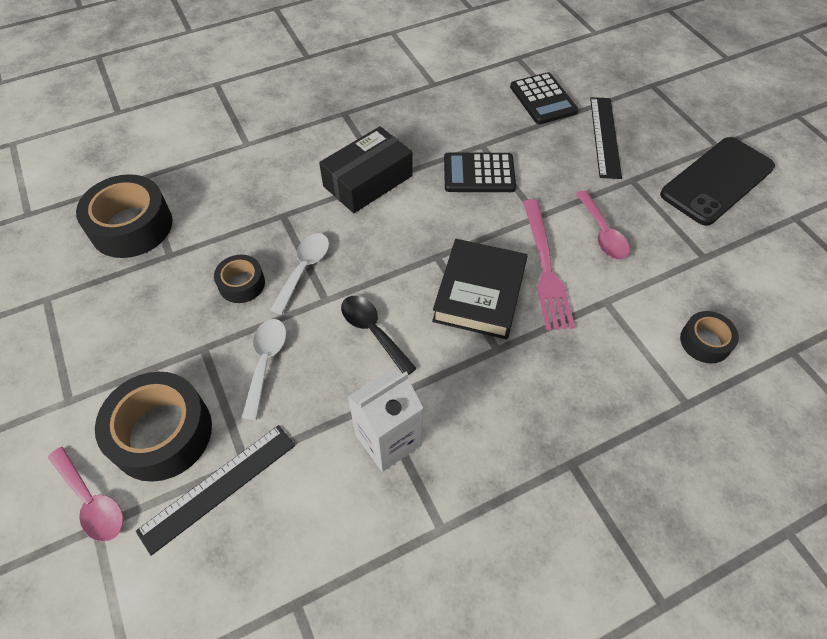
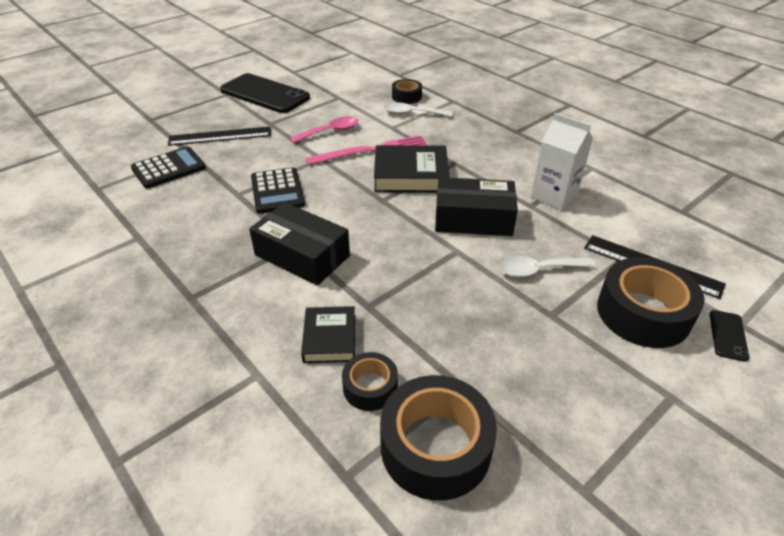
camera: 105 degrees left, 15 degrees down
(92, 501) = (728, 335): pink spoon -> black phone
(241, 284) = (468, 311): black tape -> black tape (370, 387)
(259, 186) = (330, 338): none -> black book
(304, 269) = (431, 272): white spoon -> white spoon (412, 113)
(373, 331) = (473, 219): black spoon -> black box

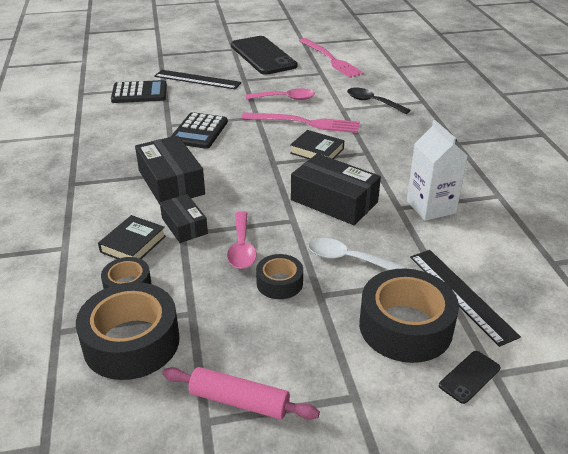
camera: 30 degrees right, 5 degrees down
(334, 81) = (330, 59): none -> pink fork
(362, 297) = (184, 226): none -> black box
(406, 97) = (383, 87): black tape -> black tape (279, 283)
(410, 175) = (317, 151): black book -> black book, size x0.61
(412, 113) = (372, 102): white spoon -> black spoon
(439, 297) = (241, 248): none -> pink spoon
(592, 454) = (239, 401): none -> pink rolling pin

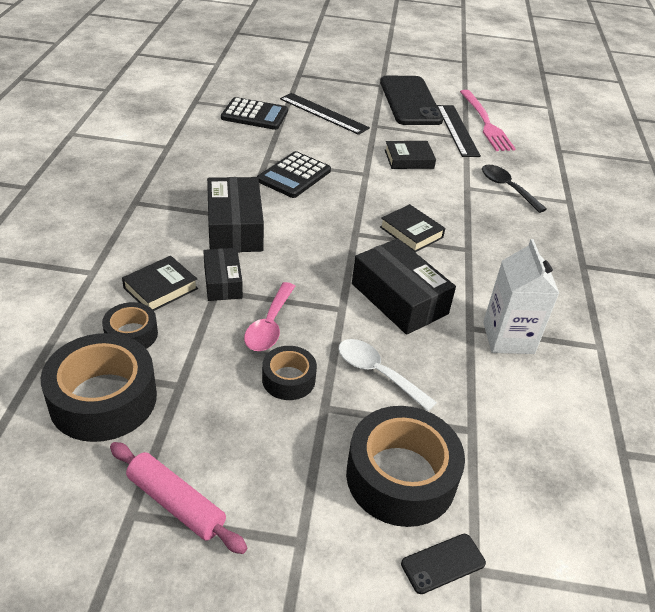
camera: 15 degrees right, 5 degrees up
(285, 98) = (409, 159): pink spoon -> black book
(305, 123) = (415, 194): pink fork -> none
(461, 294) = (487, 458): black ruler -> black ruler (457, 130)

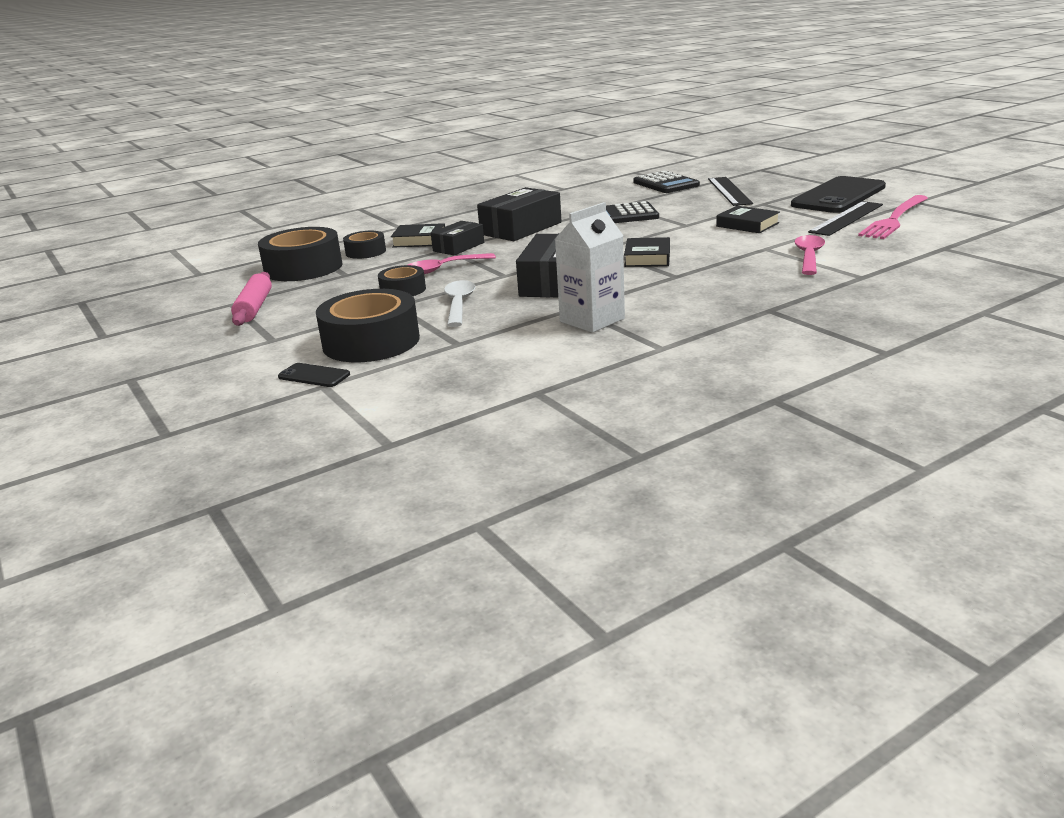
camera: 55 degrees right, 15 degrees down
(507, 188) = (808, 256): black spoon -> pink spoon

